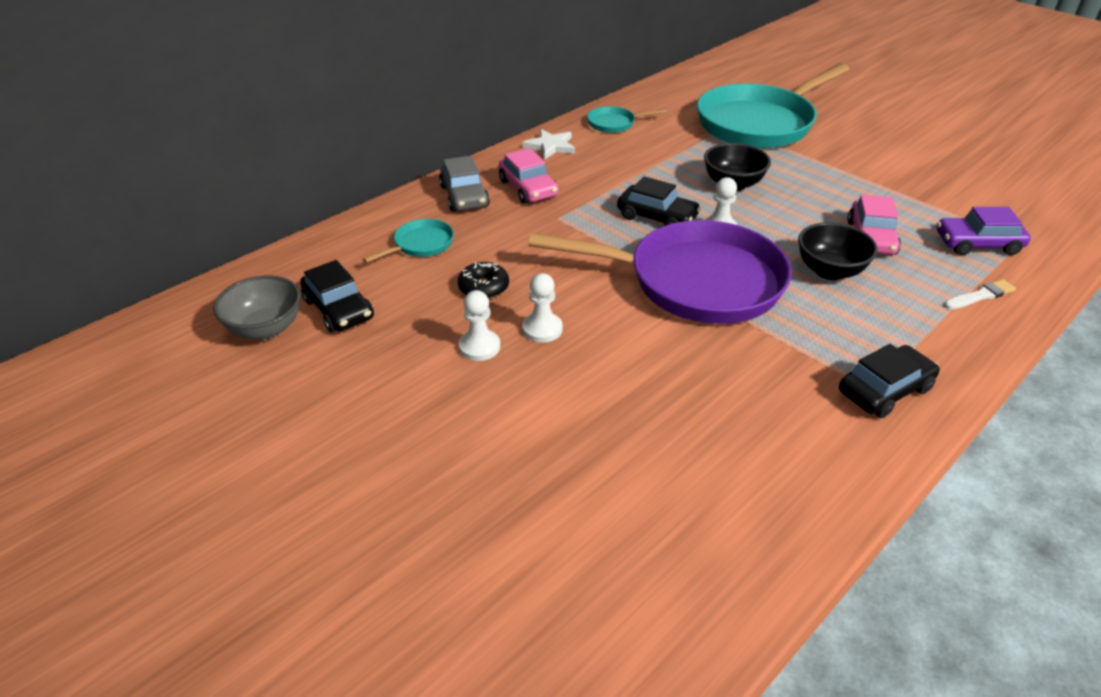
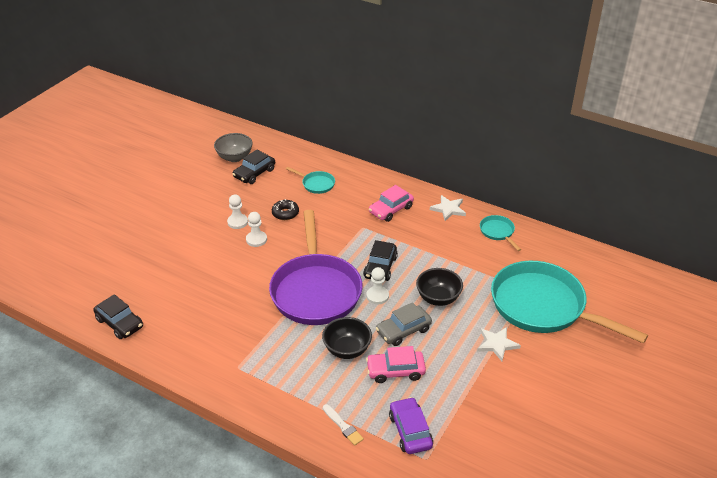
camera: 75 degrees right, 0 degrees up
(464, 196) = (371, 188): grey car -> grey car (403, 330)
(822, 161) = (497, 344): none -> white star
(885, 390) = (236, 373): black car -> black car (119, 323)

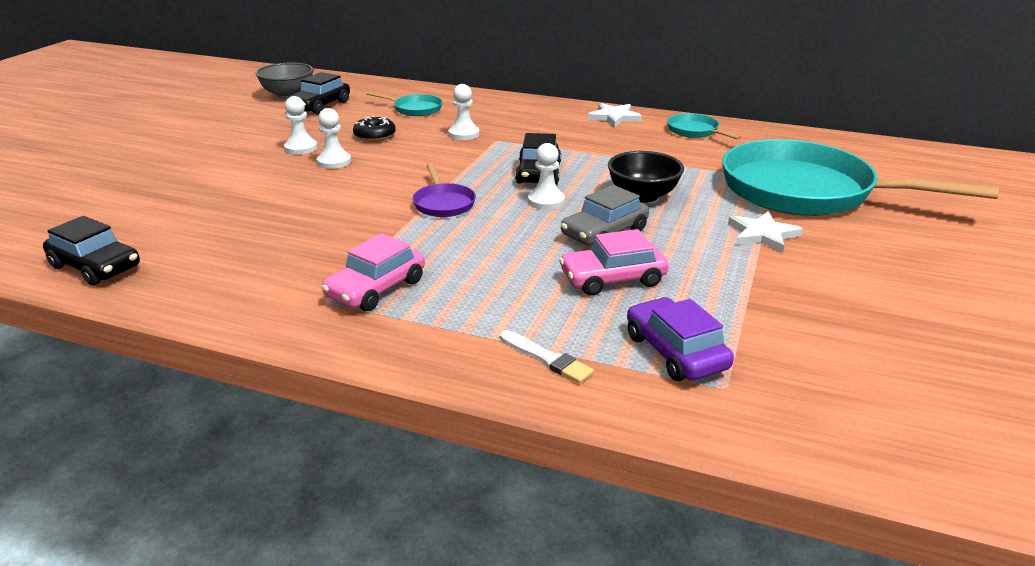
camera: 10 degrees left, 10 degrees down
(315, 290) = (443, 203): purple pan -> purple pan, size x0.41
(343, 218) = (464, 134): none -> white pawn
(347, 349) = (518, 262): black bowl -> none
(391, 210) = (532, 123): pink car -> pink car (376, 288)

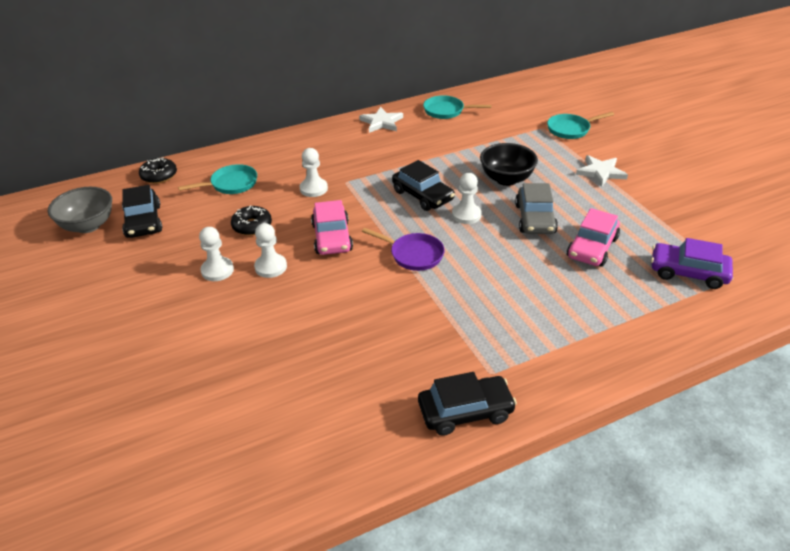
camera: 45 degrees left, 10 degrees up
(95, 267) = (291, 474): black car -> black car (465, 411)
(376, 288) = (500, 343): pink car -> pink car (332, 237)
(382, 87) = (159, 176): none -> black donut
(546, 358) = (652, 319): white brush -> none
(806, 191) = (570, 129): turquoise pan -> turquoise pan, size x0.41

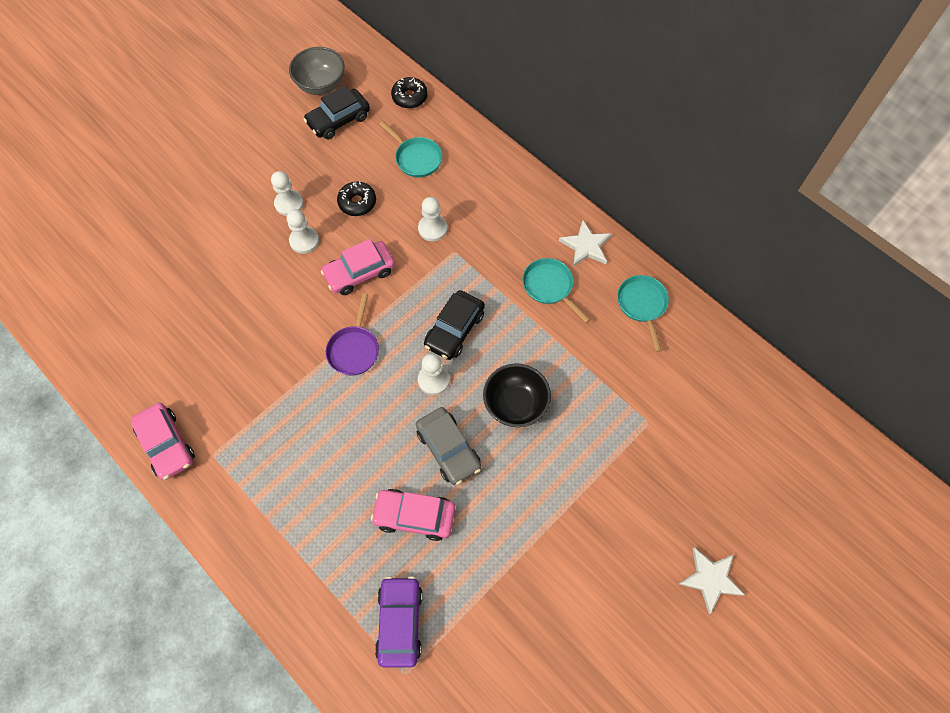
camera: 70 degrees right, 25 degrees up
(465, 411) = (166, 444): black car -> pink car
(535, 219) = (448, 449): grey car -> grey car turned 105 degrees counterclockwise
(570, 129) = (658, 457): turquoise pan -> turquoise pan (549, 287)
(600, 172) = (568, 507): white star -> white star (710, 579)

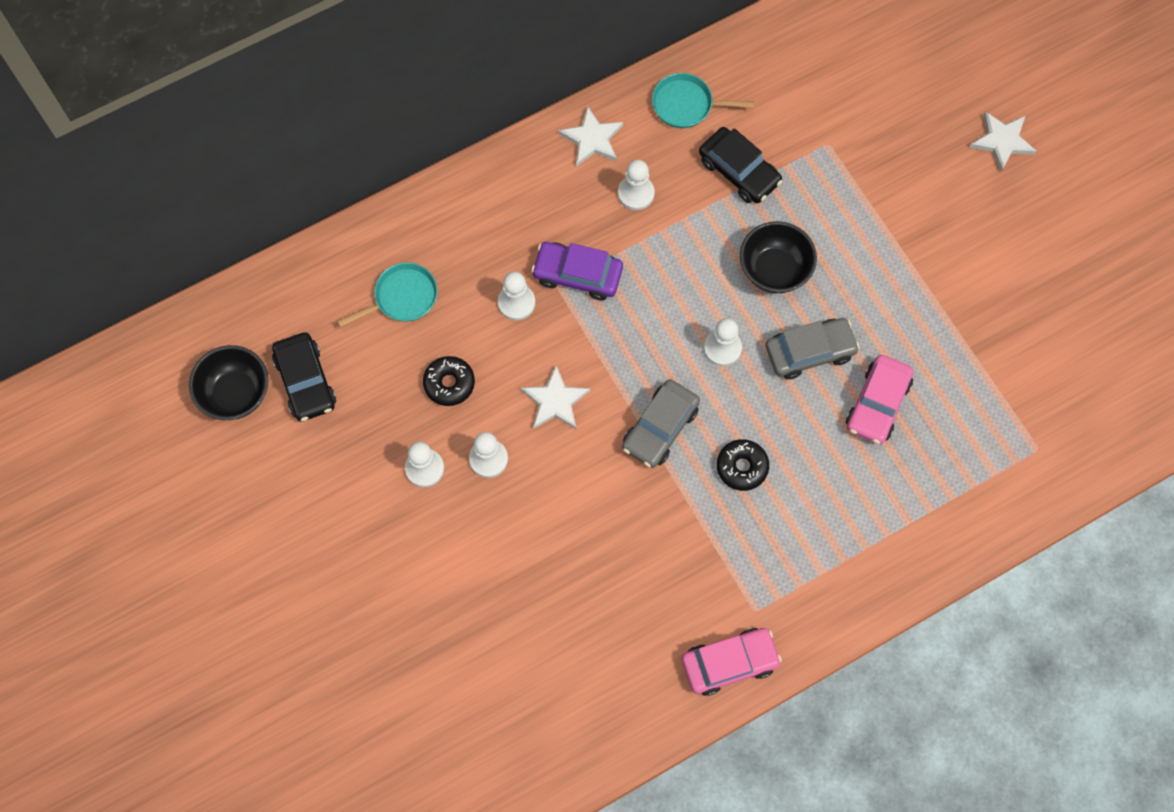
camera: 75 degrees left, 5 degrees up
(321, 85) = (235, 393): grey bowl -> black bowl
(354, 349) = (660, 428): purple pan -> grey car
(359, 272) = (555, 401): pink car -> white star
(400, 622) = (986, 443): purple car -> purple car (577, 274)
(409, 97) = (297, 284): black donut -> black donut (742, 467)
(454, 329) = (664, 310): black car -> black car (739, 171)
(549, 287) = (636, 193): turquoise pan -> white pawn

